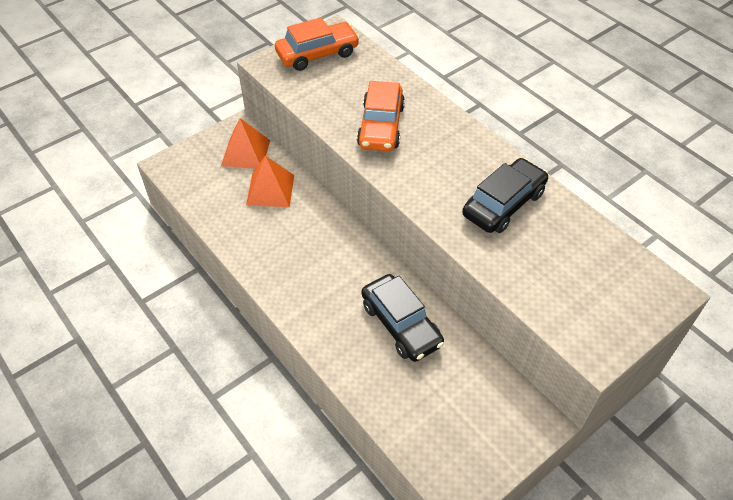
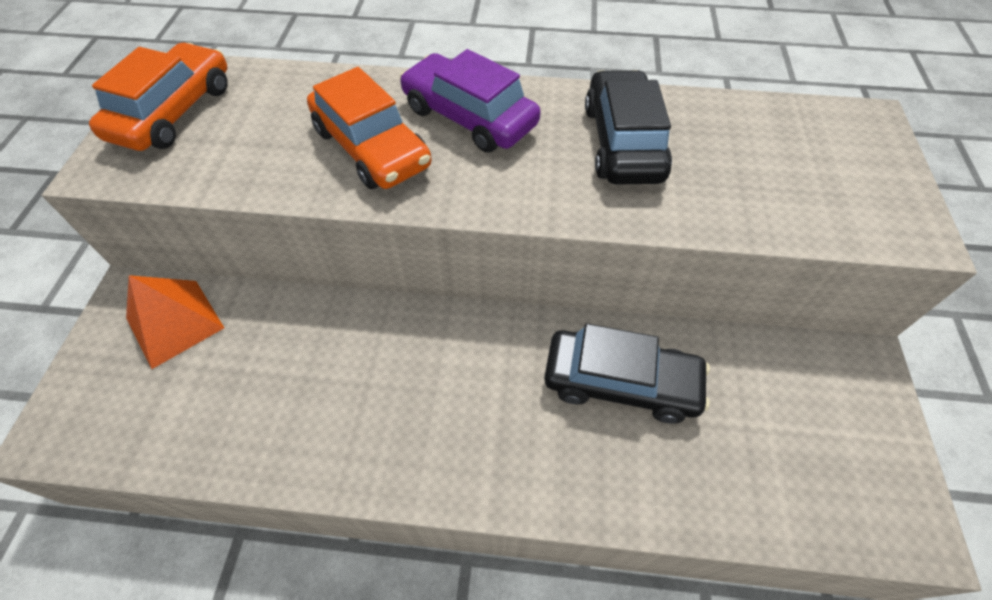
camera: 45 degrees left, 5 degrees up
(270, 190) = (267, 346): orange pyramid -> none
(443, 141) = (469, 117): none -> purple car

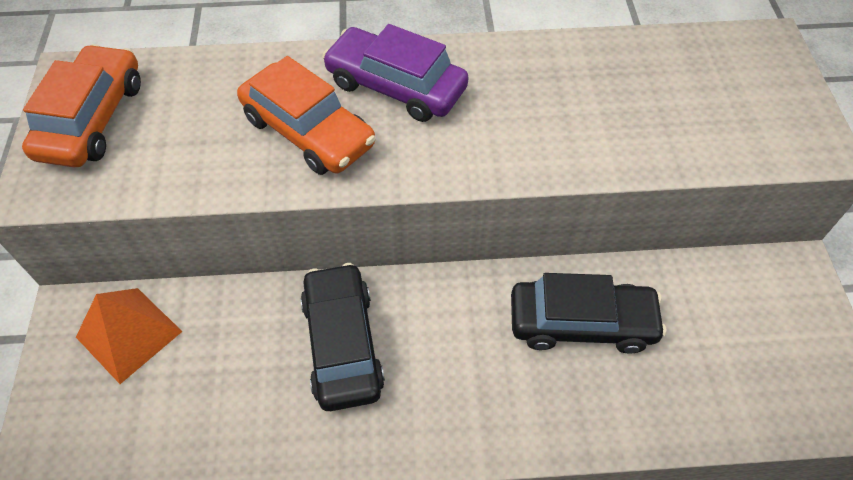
camera: 10 degrees left, 0 degrees up
(623, 142) = (548, 94): black car -> black car (342, 344)

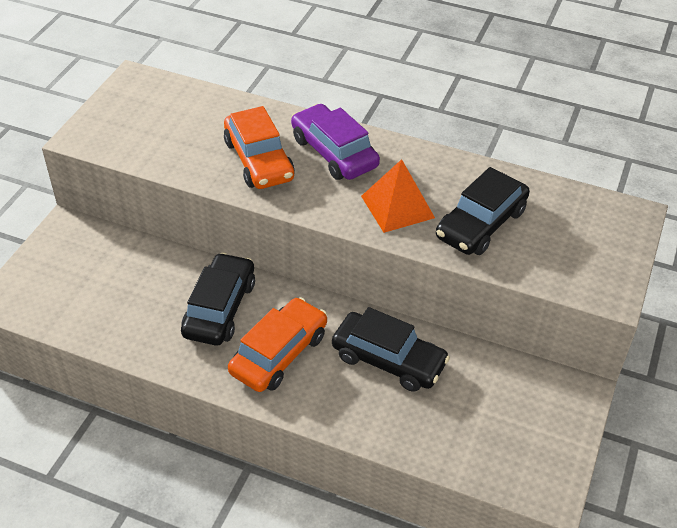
camera: 25 degrees right, 10 degrees down
(92, 119) = (133, 109): orange car -> orange car (279, 354)
(129, 334) = (93, 251): orange pyramid -> orange pyramid (397, 207)
(626, 115) = (481, 224): none -> black car

